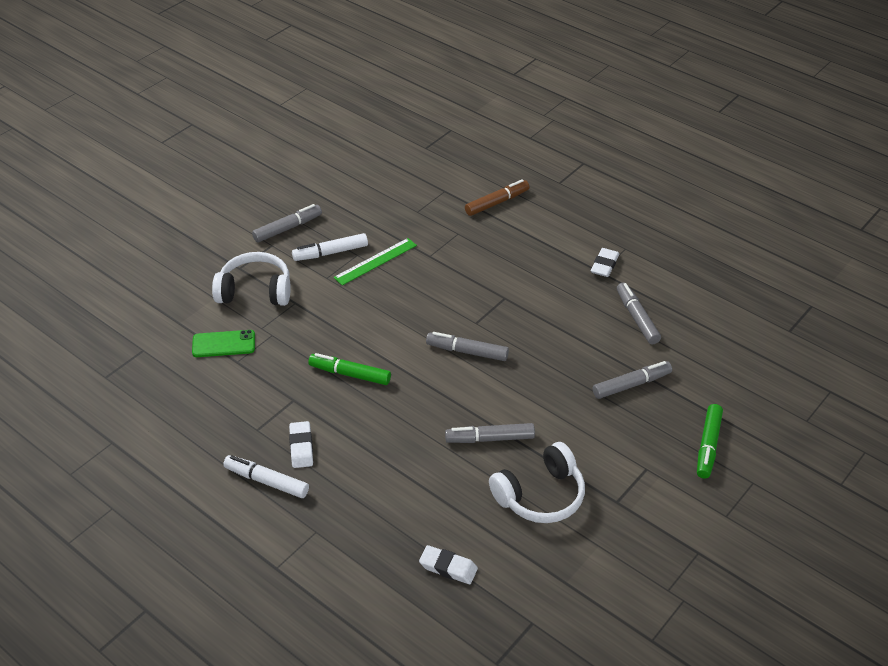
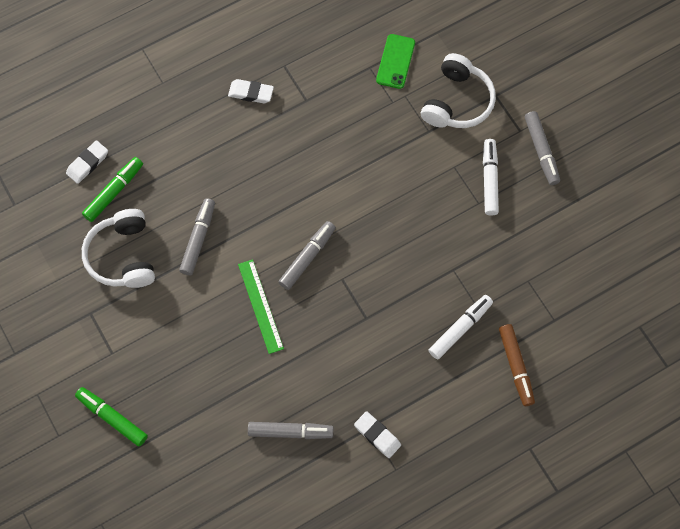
camera: 110 degrees right, 25 degrees up
(267, 481) = (226, 60): white marker -> white marker (460, 329)
(350, 374) = (318, 152): green marker -> green marker (114, 192)
(375, 261) = (462, 217): green ruler -> green ruler (260, 306)
(631, 385) = (208, 385): grey marker -> none

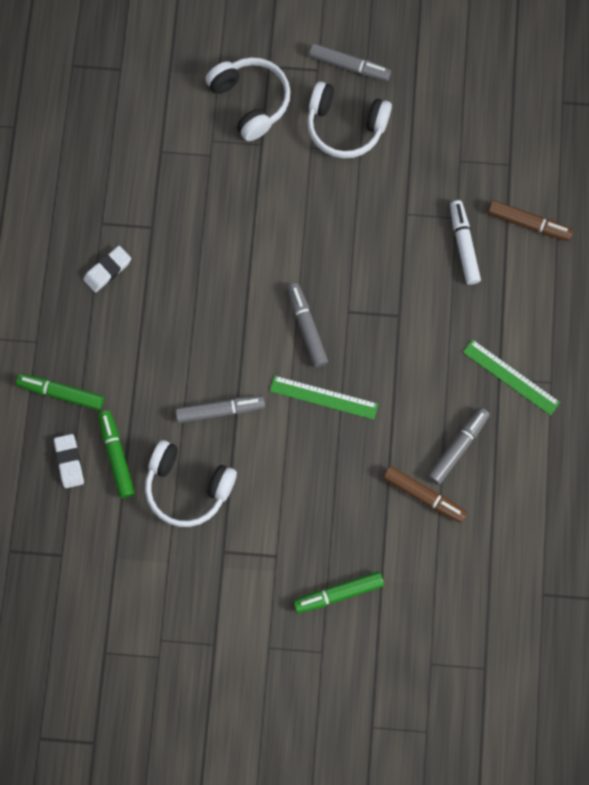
camera: 55 degrees left, 5 degrees up
(135, 124) = (61, 393): none -> green marker
(198, 239) = (220, 410): grey marker -> grey marker turned 120 degrees clockwise
(233, 431) = (424, 496): none -> brown marker
(377, 435) = (511, 377): white eraser -> green ruler
(395, 61) = (172, 125): green phone -> none
(489, 180) = (345, 127): white marker -> white headphones

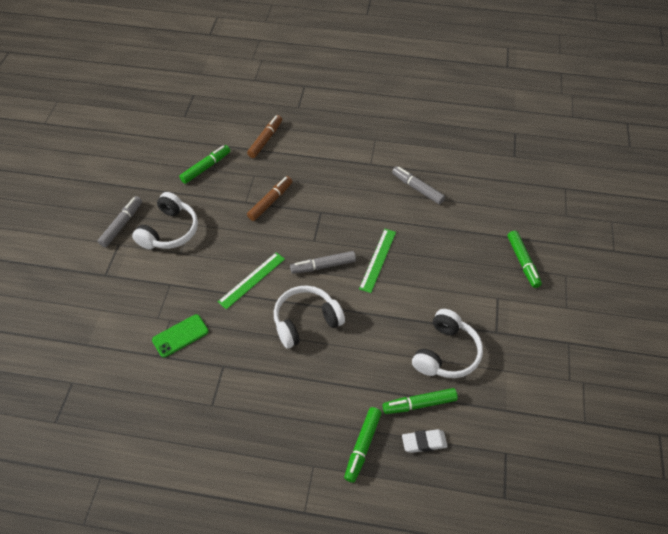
camera: 85 degrees left, 20 degrees down
(107, 270) = (255, 402): white eraser -> none
(188, 172) = (180, 336): none -> green phone
(220, 410) = (384, 326): grey marker -> none
(251, 101) = (131, 289): white headphones -> white headphones (306, 321)
(424, 496) = (451, 209): brown marker -> brown marker (270, 202)
(463, 151) = (206, 167): none -> green marker
(463, 245) = (274, 173): white marker -> none
(511, 377) = (370, 158): green ruler -> green ruler (252, 280)

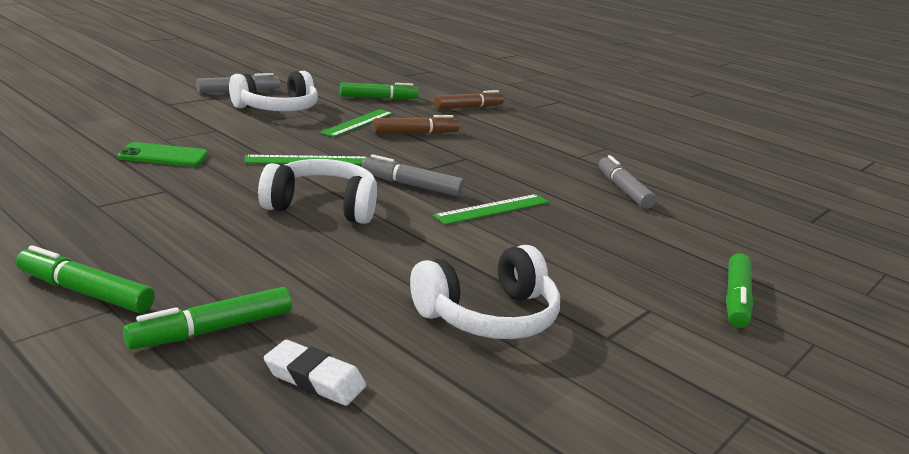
camera: 30 degrees right, 30 degrees down
(229, 212) = (358, 122): none -> green ruler
(419, 404) = (369, 339): green marker -> green marker (85, 292)

